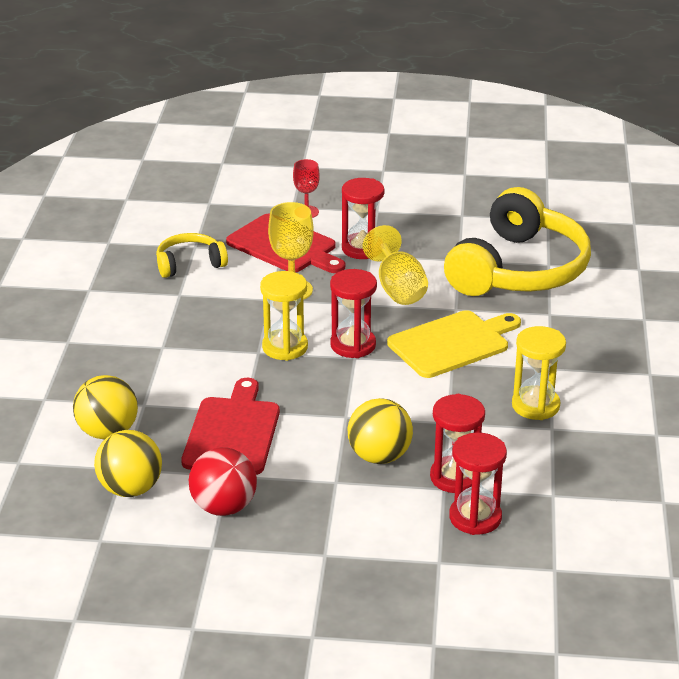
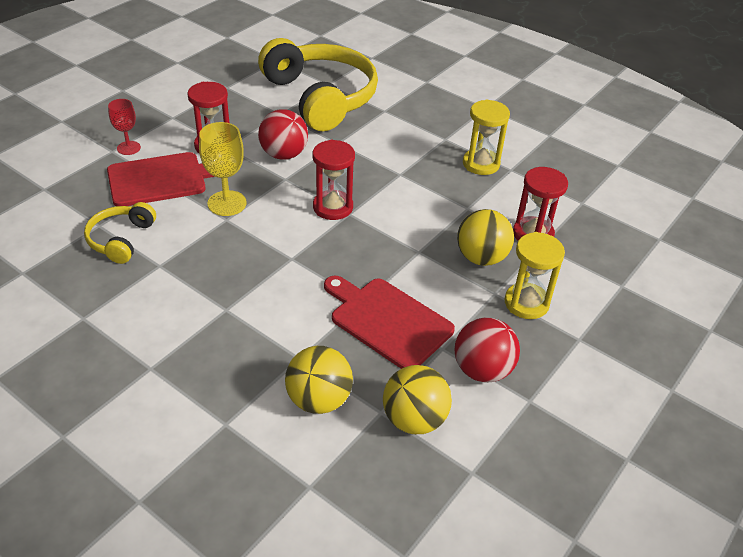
camera: 60 degrees left, 10 degrees up
(285, 347) = (300, 241): yellow hourglass -> yellow hourglass (526, 303)
(398, 288) = (284, 154): yellow goblet -> red ball
(452, 343) = (377, 163): yellow cutting board -> none
(475, 517) = (584, 246): red hourglass -> none

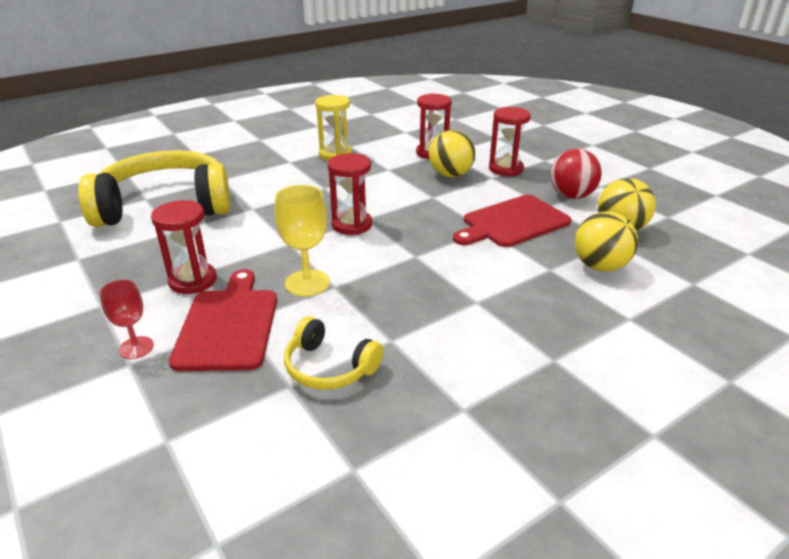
camera: 70 degrees left, 10 degrees down
(284, 154) = (247, 239): red ball -> none
(526, 303) = (506, 169): yellow hourglass -> red hourglass

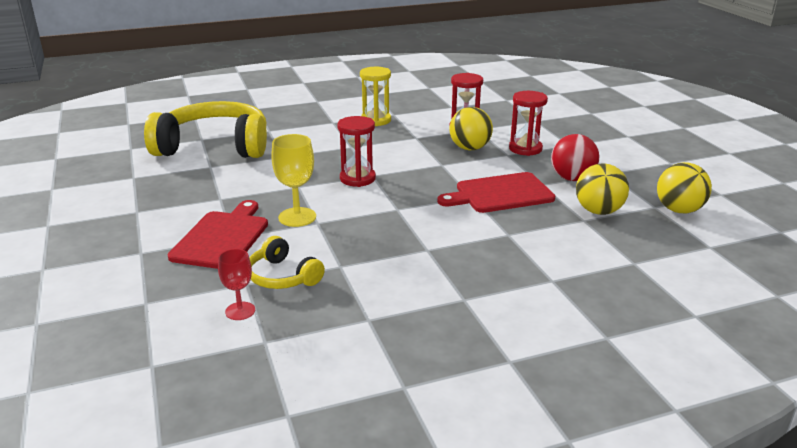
camera: 15 degrees right, 5 degrees down
(136, 348) = (150, 243): red goblet -> red goblet (240, 311)
(193, 281) = (210, 204): red hourglass -> none
(600, 266) = (556, 238): yellow ball -> yellow ball (679, 210)

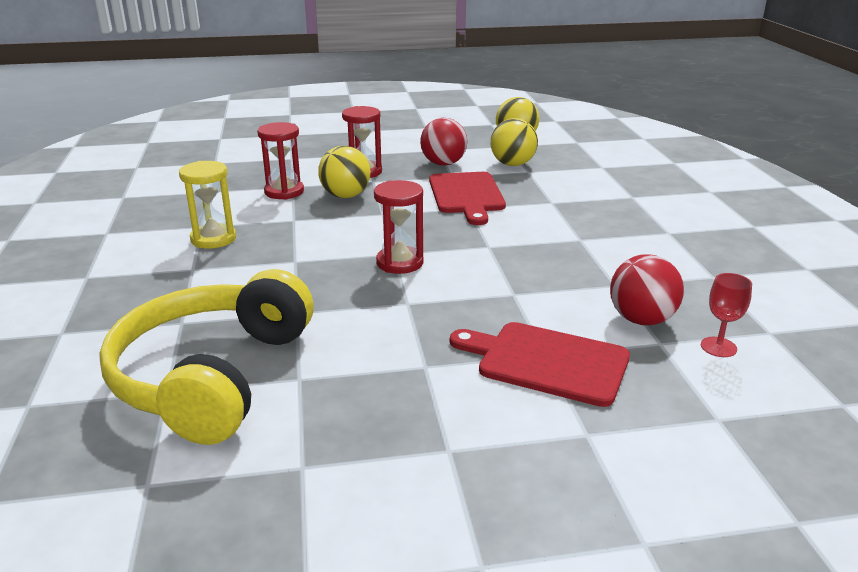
camera: 80 degrees left, 0 degrees up
(282, 276) = (641, 319): yellow headphones -> red ball
(297, 217) = (497, 306): yellow goblet -> none

